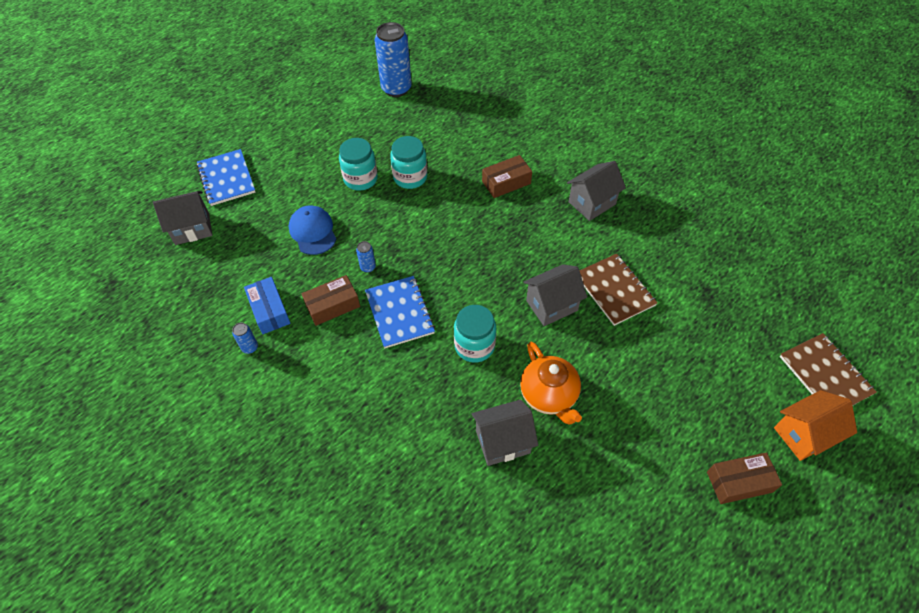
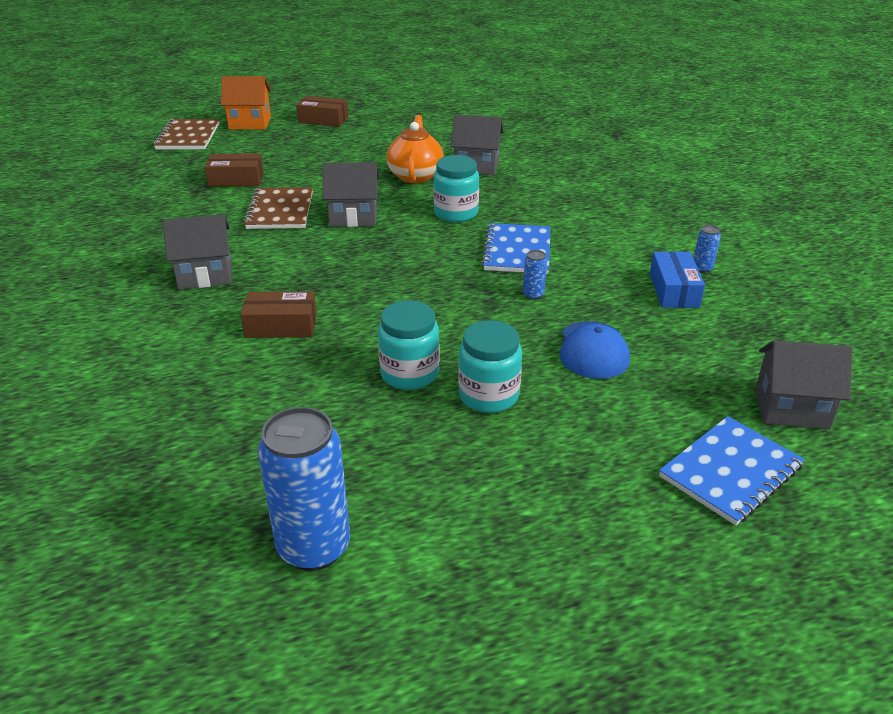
camera: 155 degrees left, 20 degrees down
(226, 179) = (730, 471): blue notebook -> blue notebook turned 45 degrees clockwise
(332, 305) = (593, 275): brown box -> brown box (236, 180)

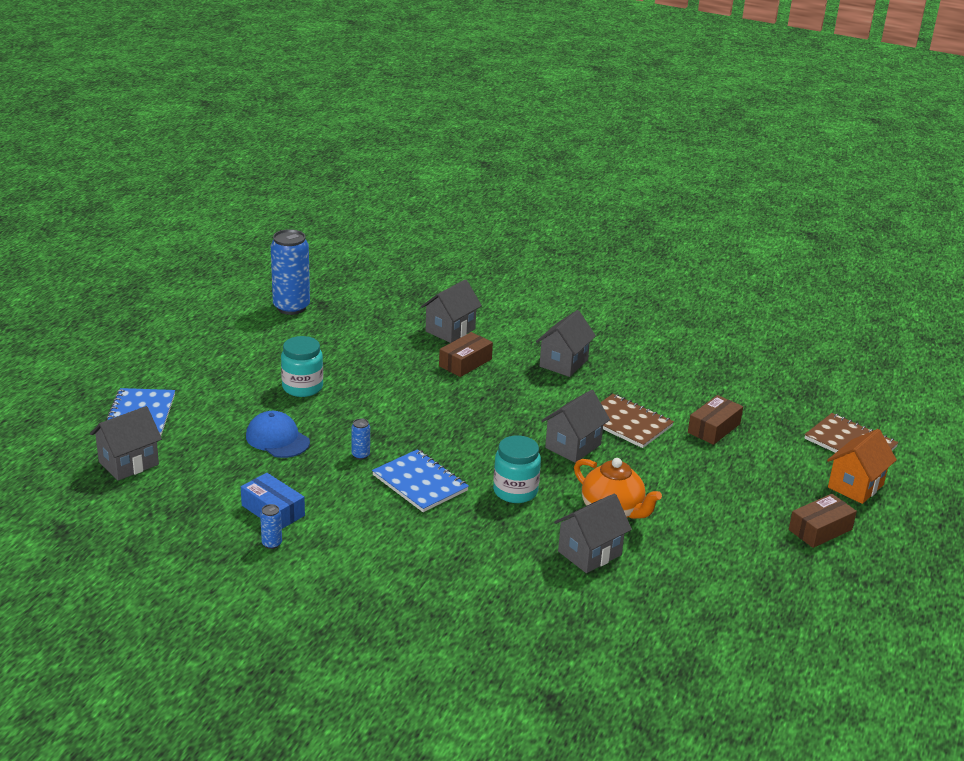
camera: 130 degrees right, 5 degrees down
(213, 372) = (450, 330): none -> grey house
(409, 374) = (358, 376): turquoise jar -> none

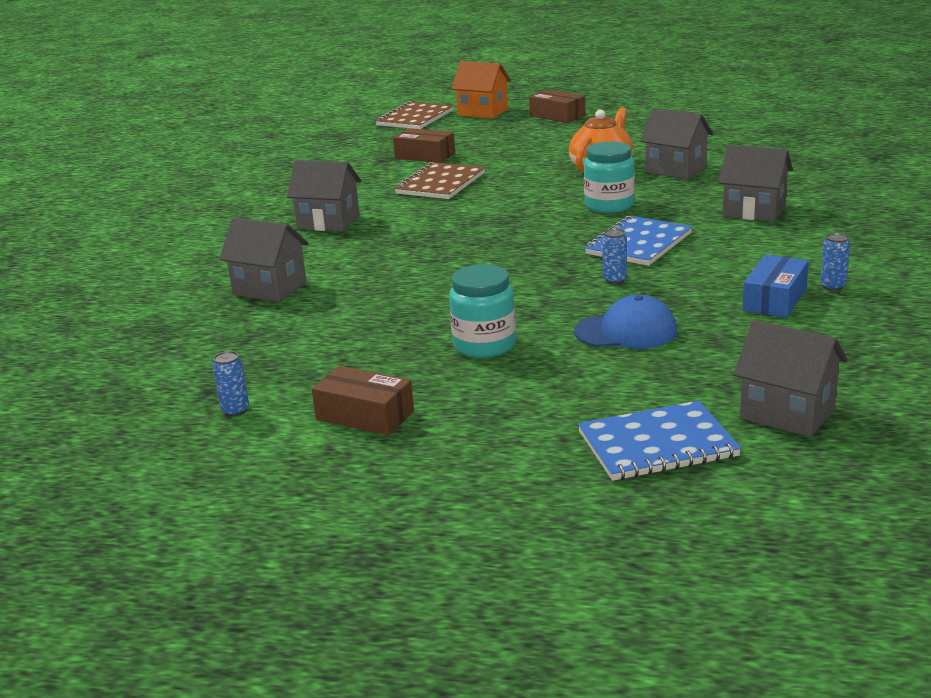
camera: 100 degrees left, 5 degrees down
(277, 439) = (626, 331): blue cap -> blue cap turned 120 degrees counterclockwise
(291, 307) = (235, 410): blue can -> blue can, size x0.42
(465, 363) = (355, 266): brown box -> brown box (365, 415)
(573, 446) = (503, 197): grey house -> grey house (754, 211)

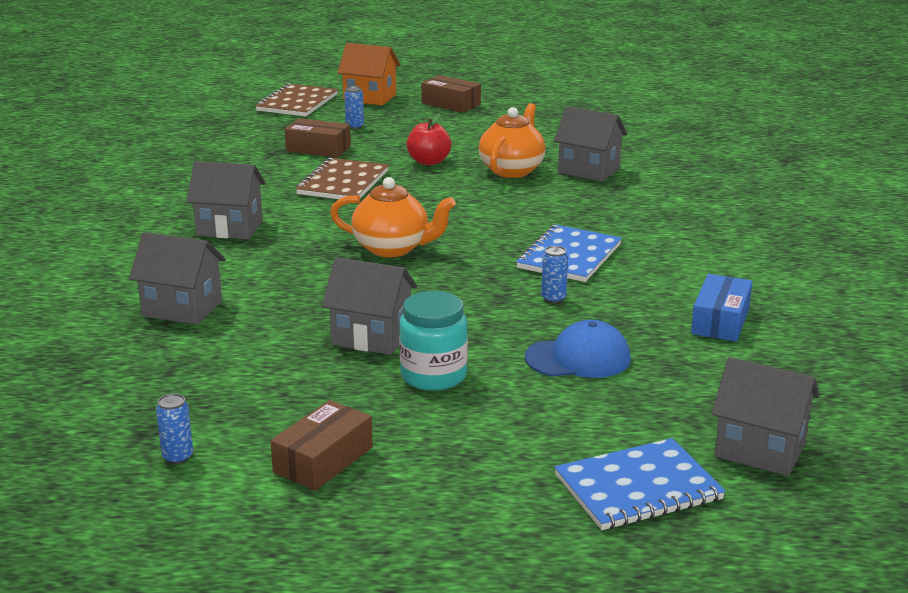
camera: 10 degrees left, 0 degrees up
(365, 415) = (323, 460): brown box -> brown box turned 75 degrees counterclockwise
(472, 238) = (392, 248): none -> orange teapot
(524, 165) = (429, 162): none -> red apple
(609, 206) = (529, 211): turquoise jar -> none
(754, 211) = (678, 220): grey house -> grey house (371, 337)
(833, 286) = (774, 306): blue can -> blue can (354, 126)

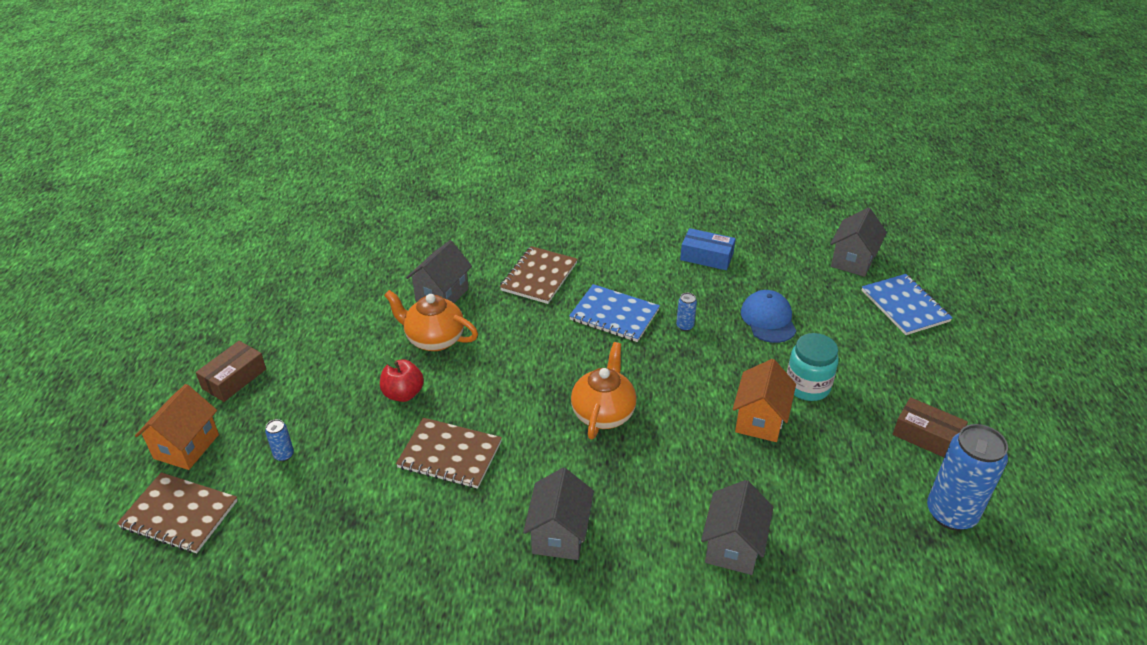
camera: 90 degrees left, 15 degrees up
(178, 457) = (951, 513): blue can -> blue can, size x2.36
(318, 149) = (348, 481): brown box -> none
(371, 337) = (760, 420): grey house -> orange house
(637, 215) = (539, 277): none -> brown notebook

